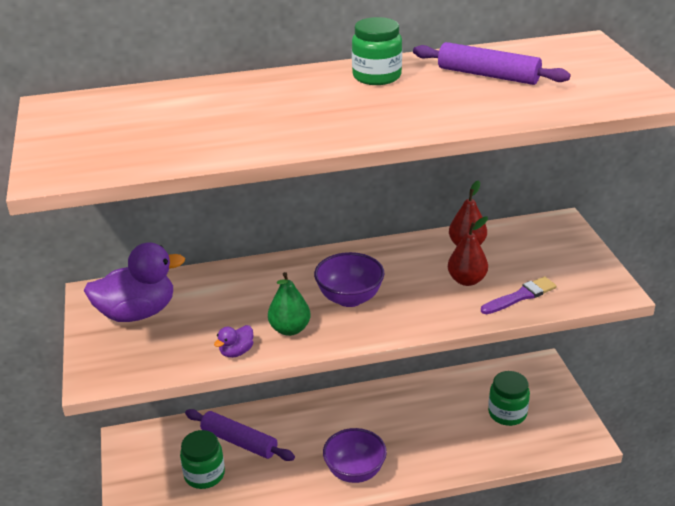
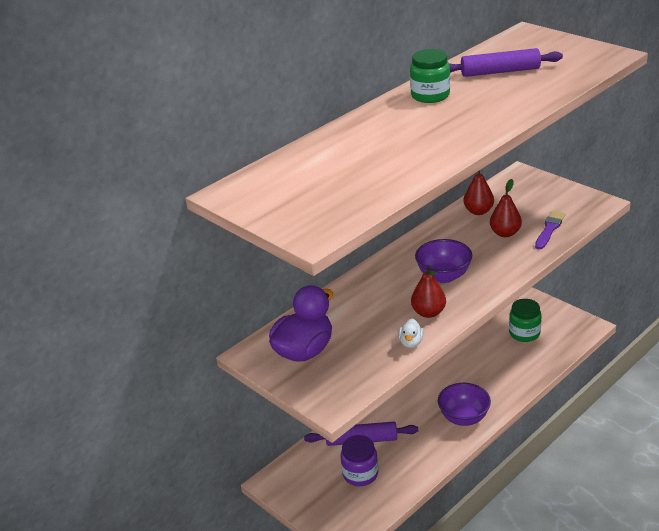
camera: 30 degrees left, 0 degrees up
(204, 474) = (360, 474): green jar -> purple jar
(236, 352) = (411, 343): purple duck -> white duck
(290, 329) = (428, 312): green pear -> red pear

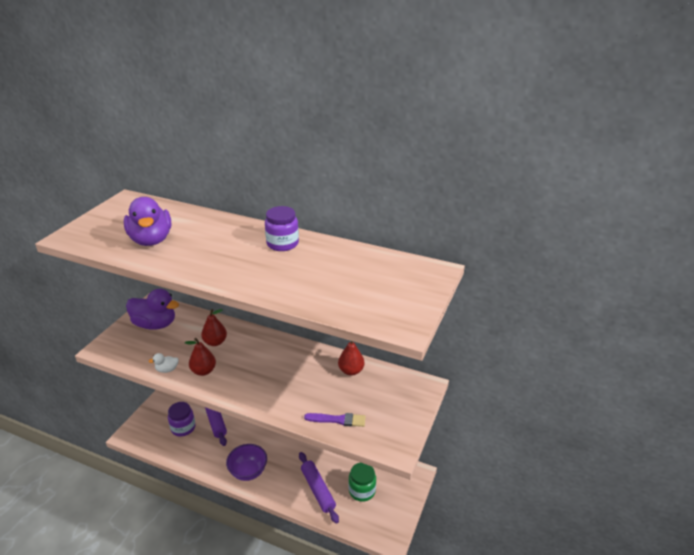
camera: 65 degrees right, 0 degrees up
(367, 173) = (151, 240): none -> purple duck
(430, 95) = (282, 244): green jar -> purple jar
(443, 276) = (251, 369): purple bowl -> none
(500, 72) = (339, 269): purple rolling pin -> purple rolling pin (317, 490)
(505, 233) = (322, 393): red pear -> red pear (215, 342)

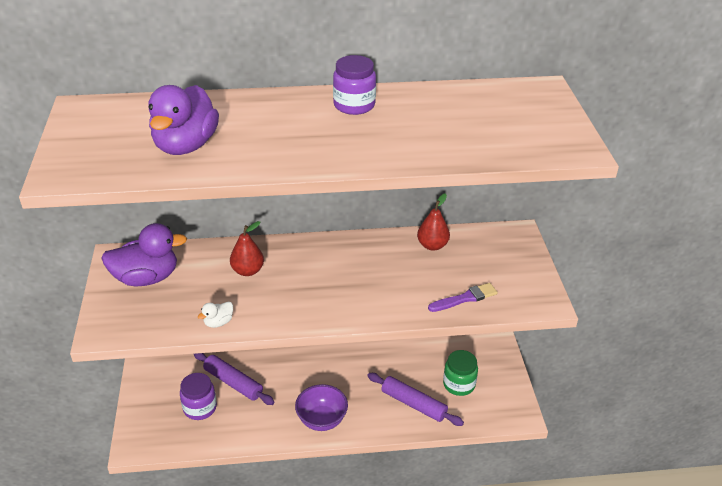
camera: 30 degrees left, 5 degrees up
(151, 240) = (186, 146): purple duck -> purple duck turned 60 degrees clockwise
(204, 371) = (266, 307): red pear -> none

